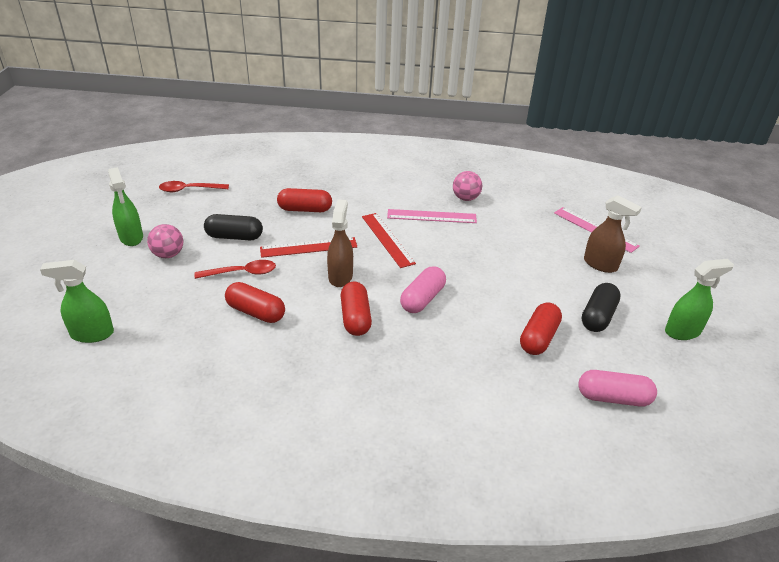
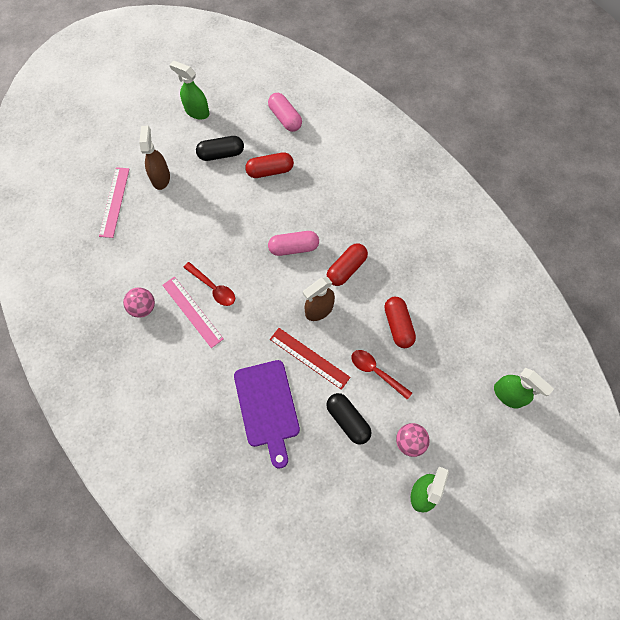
camera: 130 degrees left, 30 degrees up
(189, 190) = (329, 531): red spoon -> red spoon (213, 288)
(305, 209) = (267, 407): red capsule -> purple cutting board
(387, 239) = (250, 316): red ruler -> none

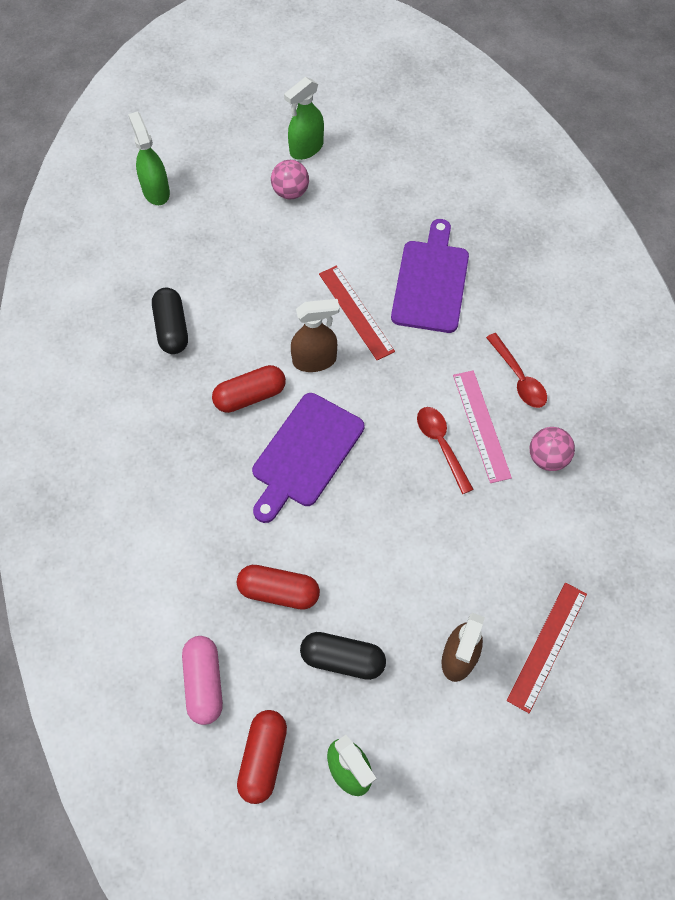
camera: 155 degrees left, 5 degrees down
(114, 202) = (547, 646): pink ruler -> red ruler
(293, 248) = (305, 454): pink capsule -> purple cutting board
(348, 420) = (346, 235): black capsule -> black capsule (172, 328)
(376, 372) = (285, 267): red spoon -> red spoon (518, 378)
(398, 325) = (228, 304): red capsule -> red capsule (263, 758)

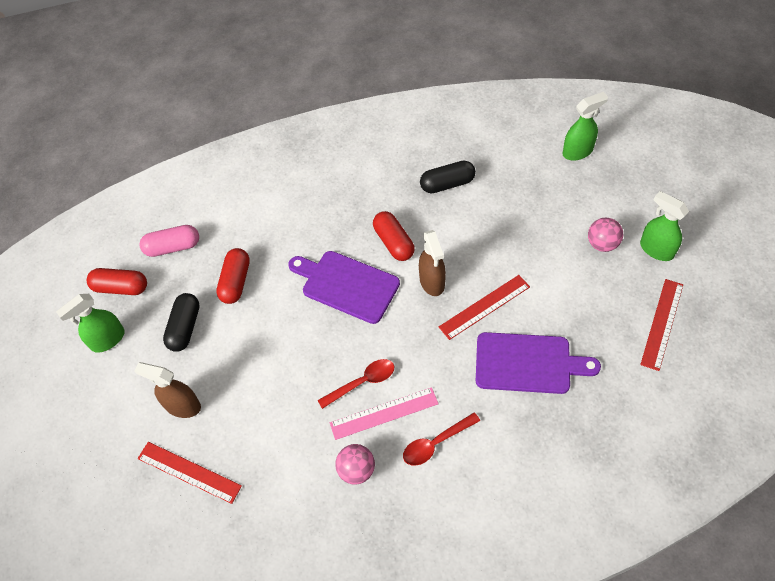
camera: 90 degrees right, 5 degrees down
(396, 162) = (662, 323): none -> red ruler

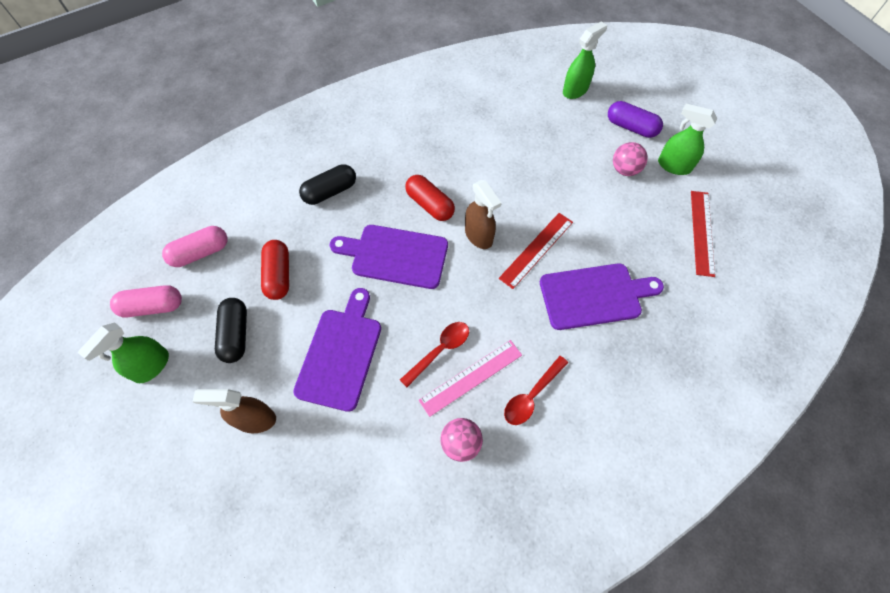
camera: 20 degrees left, 5 degrees up
(121, 287) = (153, 306): red capsule -> pink capsule
(189, 472) = (281, 491): red ruler -> none
(272, 365) = (341, 354): none -> purple cutting board
(447, 184) = (465, 139): black capsule -> black capsule (330, 191)
(624, 201) = (631, 127): none -> purple capsule

